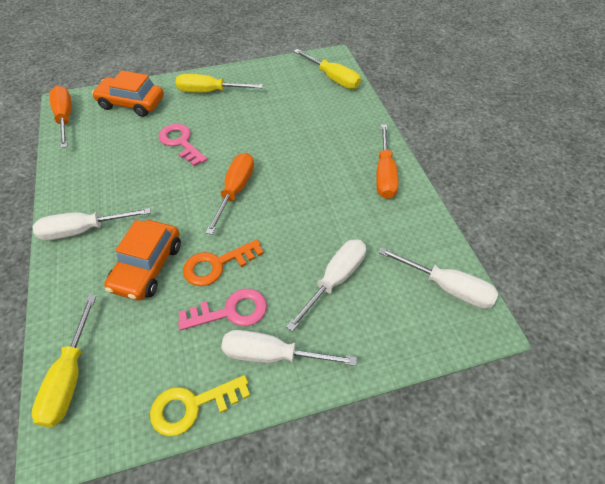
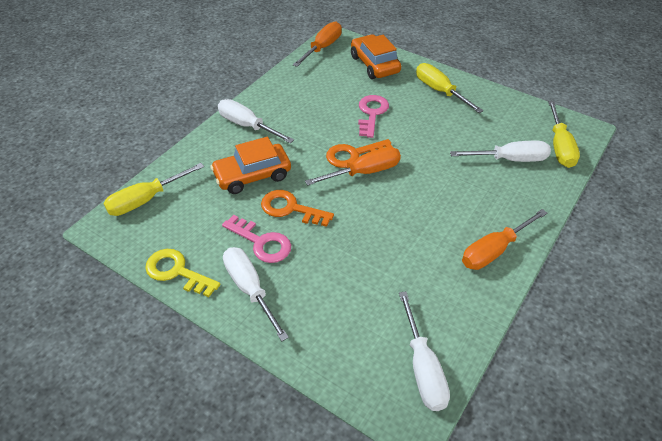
camera: 50 degrees right, 5 degrees down
(209, 184) = (353, 155): none -> orange key
(335, 279) = (350, 285): white screwdriver -> white screwdriver (510, 159)

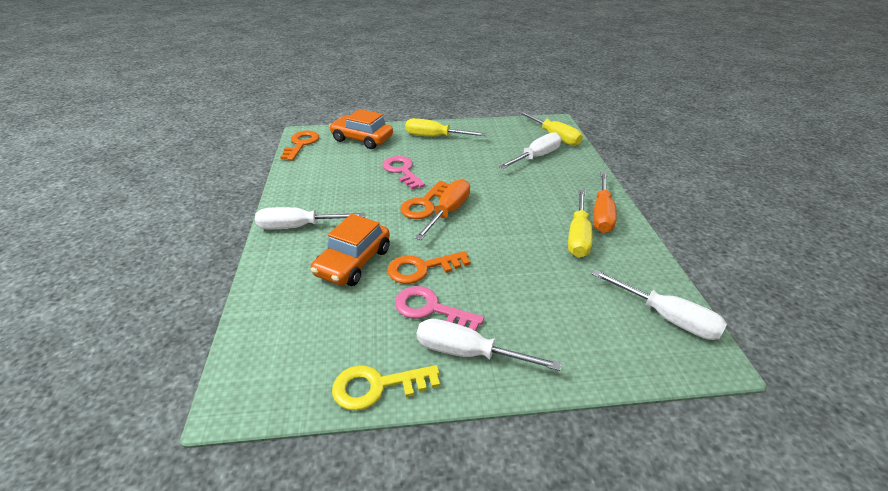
camera: 40 degrees left, 10 degrees down
(145, 200) = (259, 344): yellow screwdriver -> yellow screwdriver (578, 237)
(262, 242) = (430, 309): pink key -> pink key turned 150 degrees counterclockwise
(323, 47) = (301, 144): orange screwdriver -> orange key

